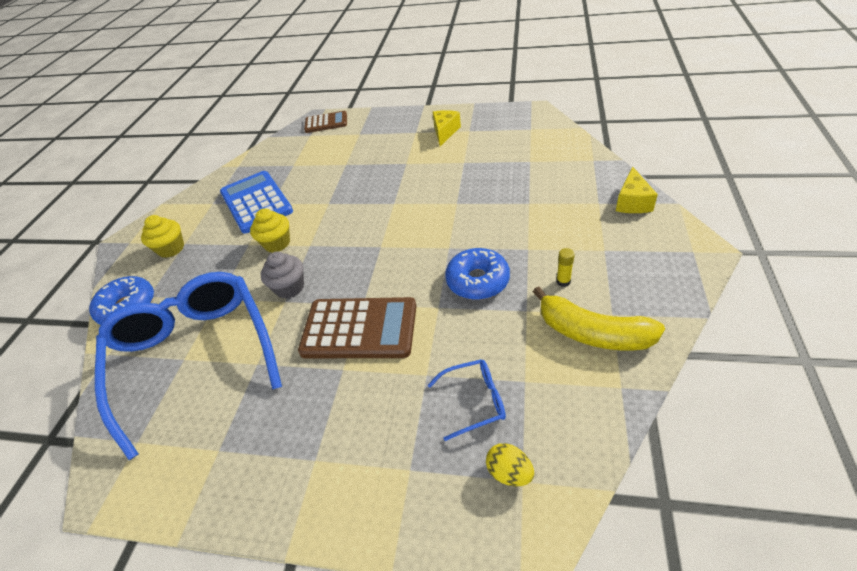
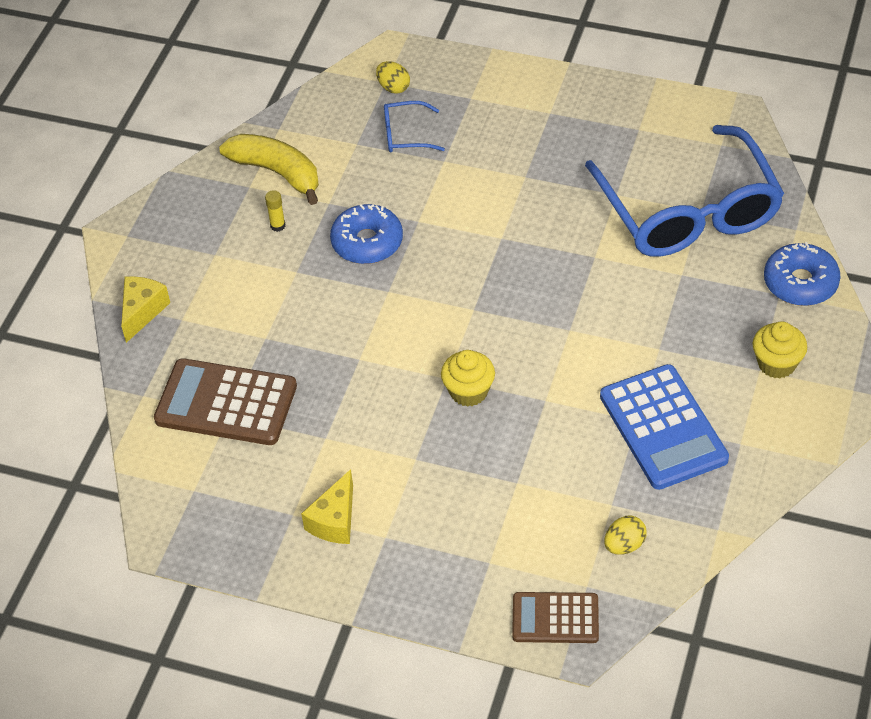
camera: 175 degrees left, 5 degrees up
(277, 243) = (616, 341): yellow cupcake -> yellow cupcake (468, 391)
(288, 151) = (624, 545): none -> yellow egg
(289, 287) = (590, 272): grey cupcake -> none
(359, 328) = (506, 212): brown calculator -> brown calculator (226, 403)

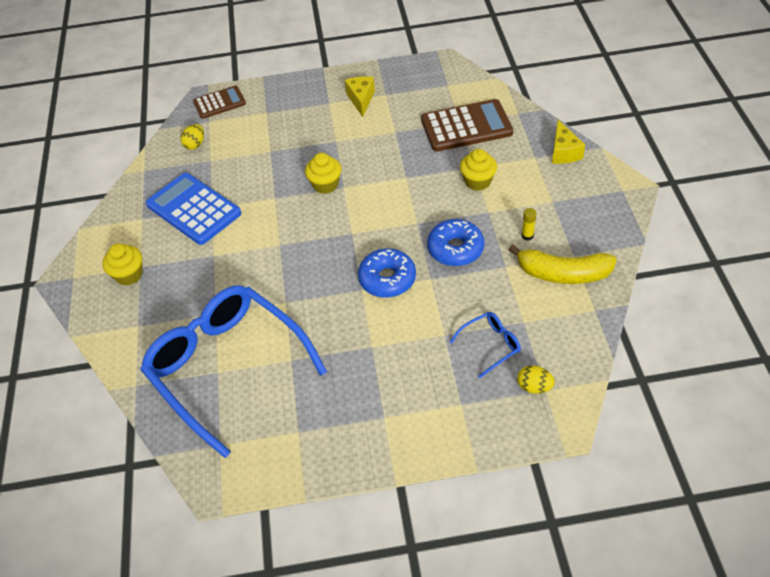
camera: 155 degrees right, 0 degrees up
(277, 315) = (477, 181): none -> yellow cupcake
(800, 283) = (123, 340): blue donut -> blue donut (387, 279)

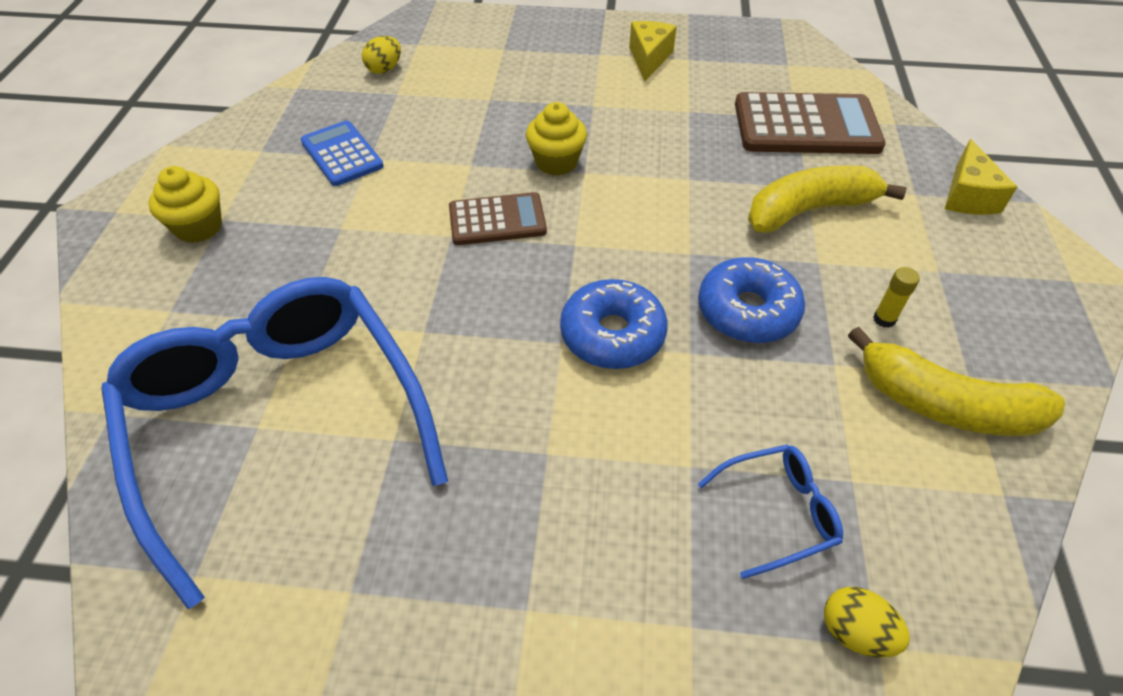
camera: 10 degrees right, 0 degrees up
(193, 209) = (342, 154): blue calculator -> blue calculator, size x0.61
(219, 103) = (442, 25): brown calculator -> brown calculator (497, 220)
(477, 181) = (809, 210): yellow cupcake -> yellow banana

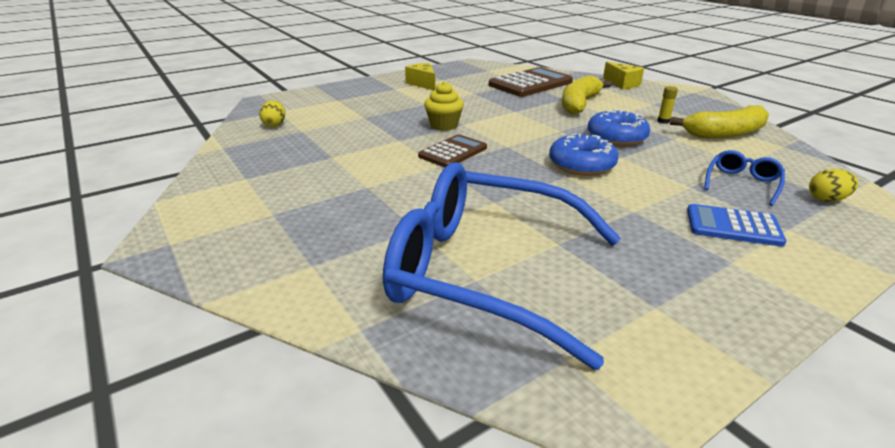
camera: 40 degrees left, 20 degrees down
(199, 227) = (261, 223): yellow cupcake -> none
(342, 154) = (310, 161): blue calculator -> blue calculator (733, 226)

